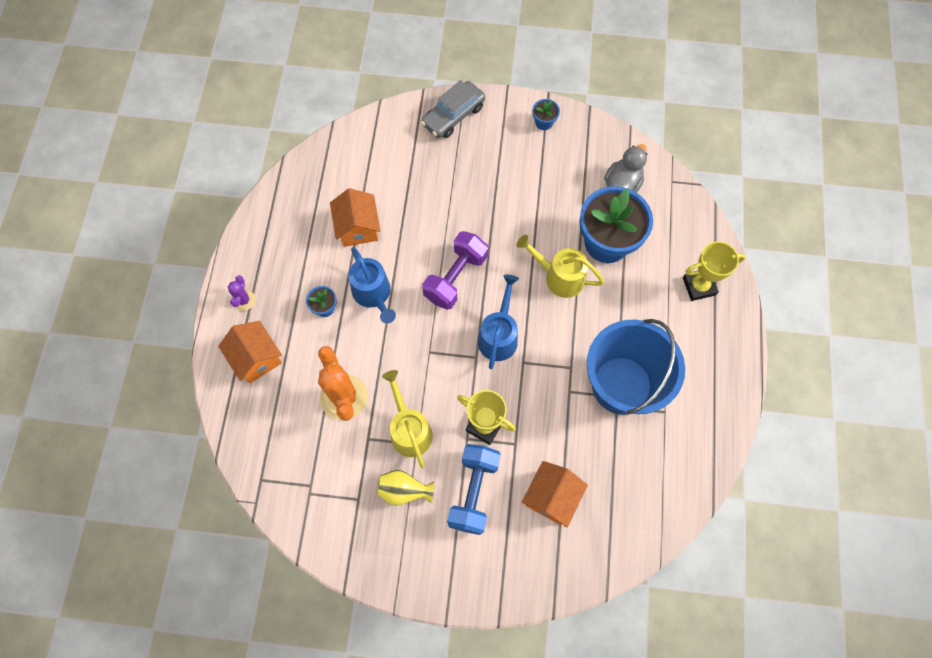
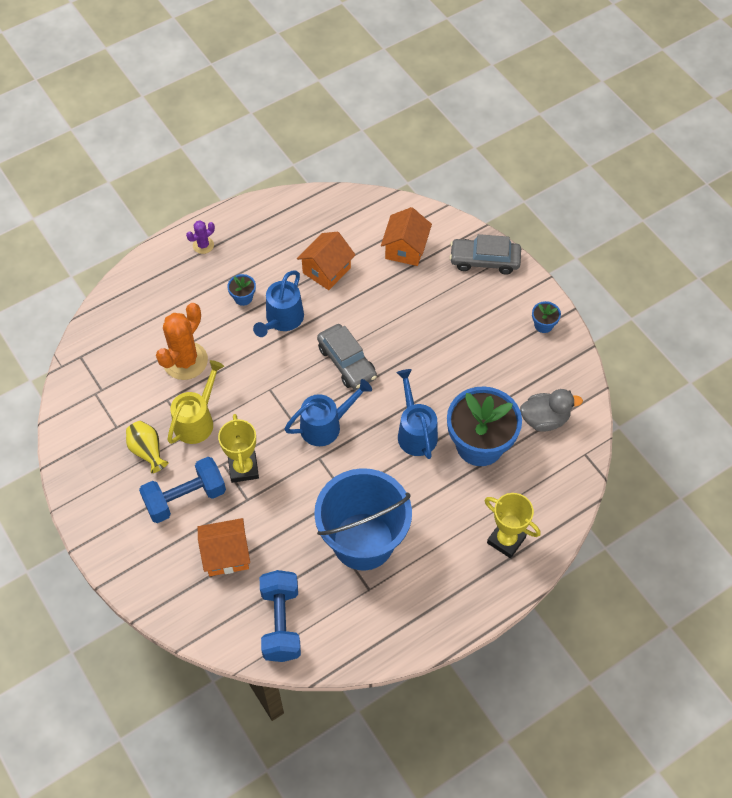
camera: 50 degrees right, 10 degrees down
(256, 358) = (166, 286): orange house -> orange house (405, 249)
(455, 277) = (347, 362): purple dumbbell -> grey car
(559, 277) = (415, 432): yellow watering can -> blue watering can
(643, 498) = (281, 623): none -> blue dumbbell

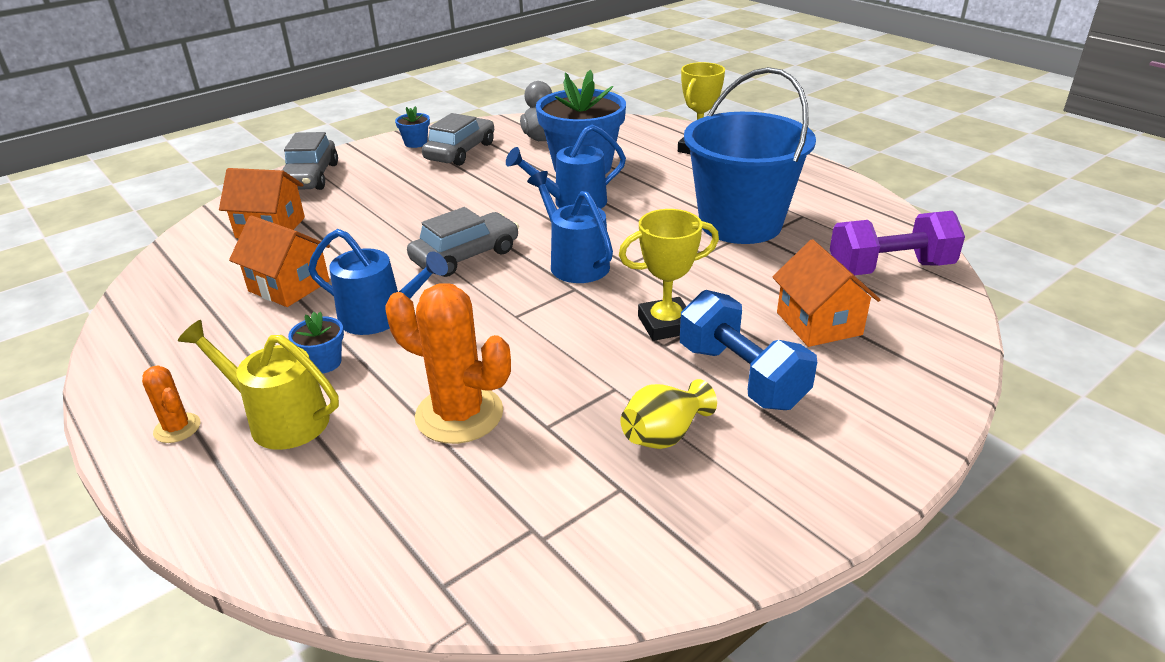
camera: 95 degrees left, 25 degrees down
(197, 420) = (587, 383): yellow watering can -> yellow watering can (279, 419)
(203, 245) = (177, 428): purple cactus -> orange cactus
(281, 623) = (890, 269): blue dumbbell -> purple dumbbell
(521, 357) = (460, 152): none -> grey car

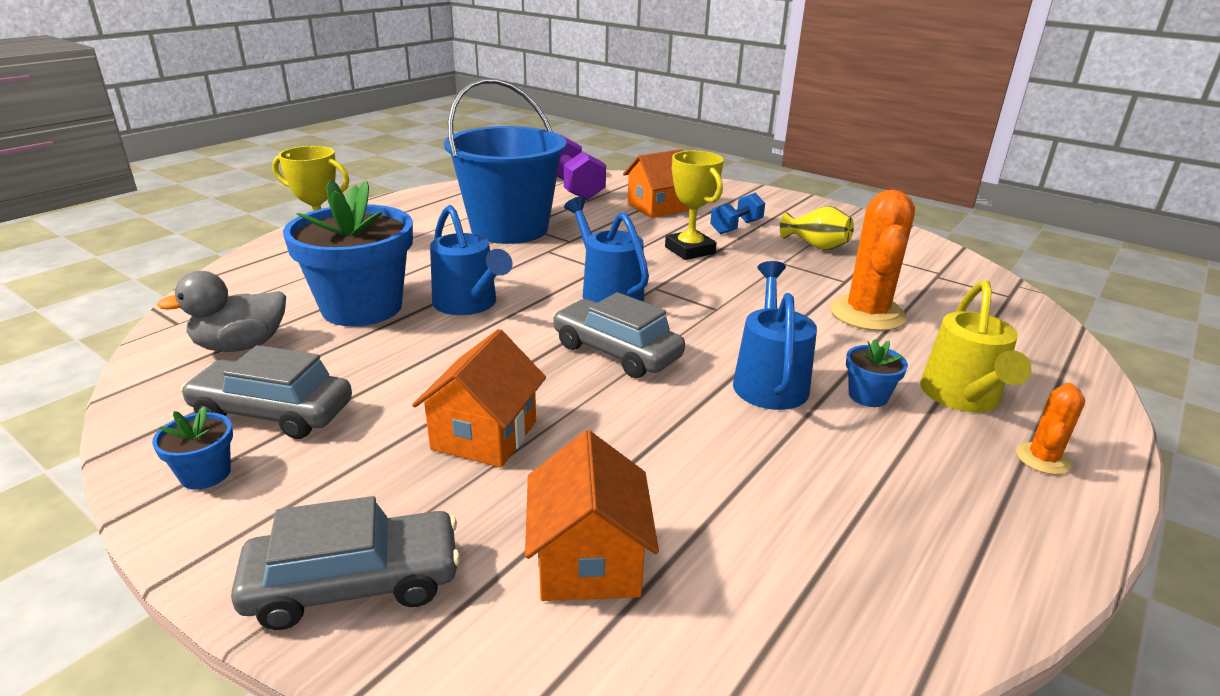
camera: 105 degrees left, 5 degrees down
(289, 286) = (750, 471): orange house -> orange house (484, 435)
(574, 262) = (607, 291): blue watering can -> blue watering can turned 105 degrees clockwise
(741, 376) = (736, 227): blue dumbbell -> blue dumbbell, size x0.62

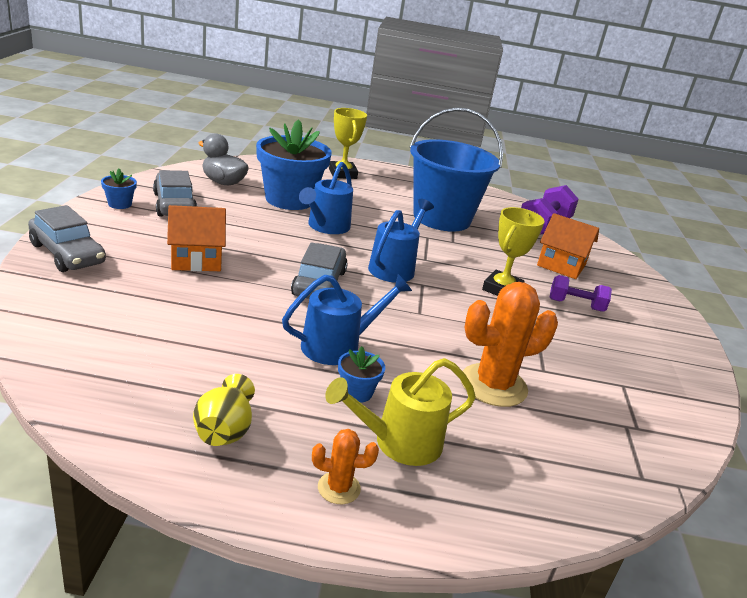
camera: 55 degrees right, 0 degrees up
(588, 561) = (112, 308): orange house -> none
(736, 227) = (575, 305): blue dumbbell -> purple dumbbell
(816, 246) = (595, 349): yellow vase -> yellow vase (224, 430)

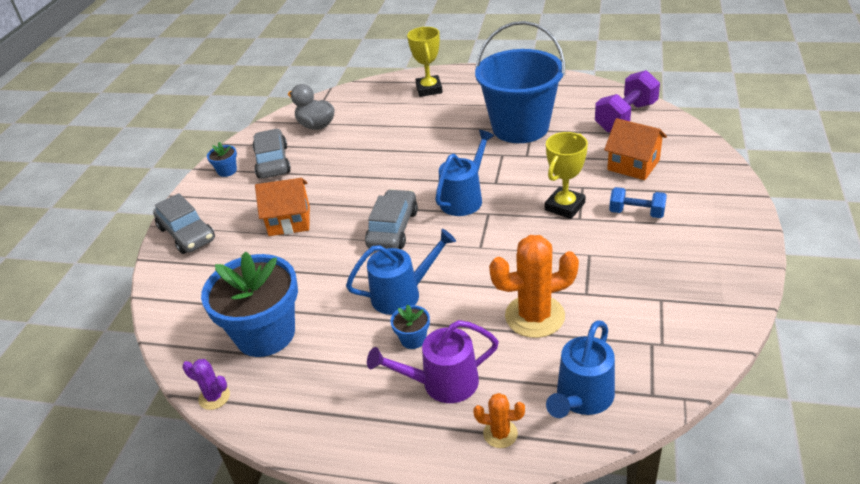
camera: 15 degrees right, 10 degrees up
(99, 430) = (214, 397): none -> purple cactus
(224, 430) = (305, 387): yellow vase -> none
(289, 200) = (375, 134): blue flower pot -> blue flower pot (265, 334)
(326, 227) = (405, 161): blue watering can -> blue watering can (581, 398)
(339, 488) = (388, 429): orange cactus -> orange cactus (500, 434)
(398, 443) = (442, 383): yellow watering can -> purple watering can
(575, 305) = (636, 213): purple dumbbell -> blue dumbbell

